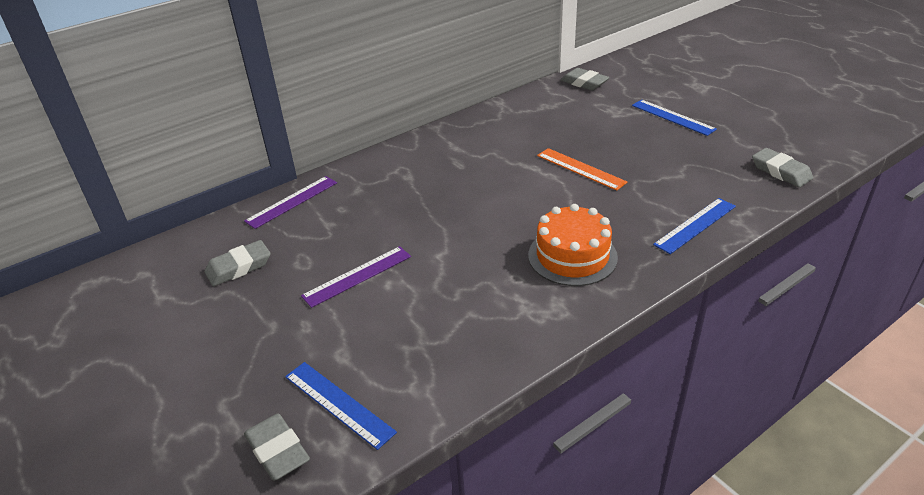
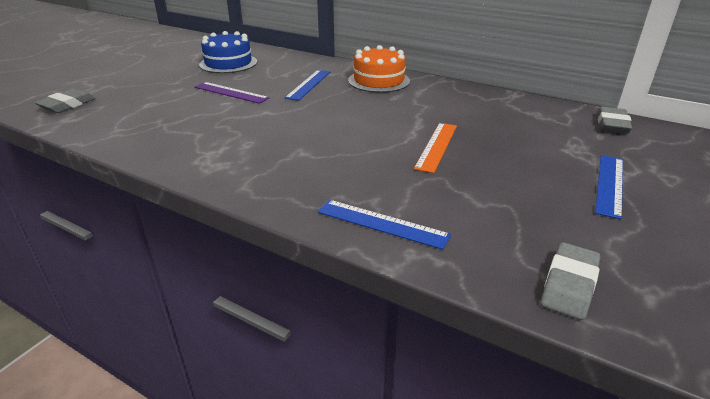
camera: 65 degrees right, 5 degrees down
(239, 267) = (228, 63): grey eraser -> blue cake
(292, 201) = (304, 60): purple ruler -> none
(338, 404) = (104, 112): blue ruler -> blue ruler (308, 84)
(572, 256) = (289, 162): orange cake -> orange cake (379, 81)

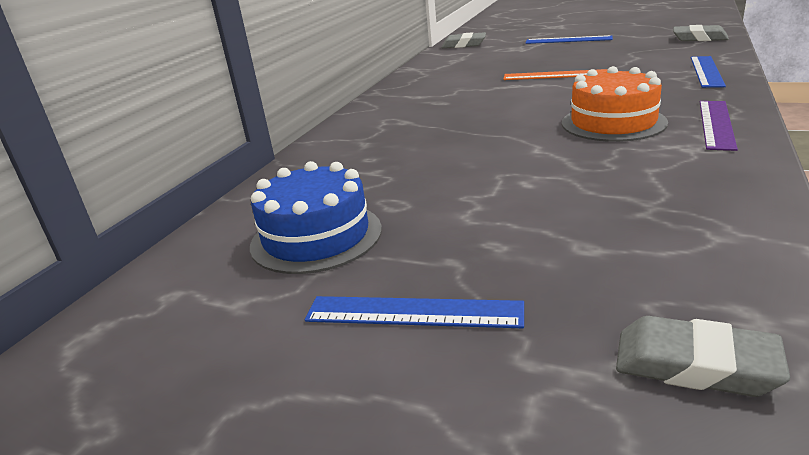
camera: 95 degrees left, 5 degrees down
(231, 92) = (480, 190): purple ruler -> purple ruler (716, 124)
(308, 84) = (417, 147): blue ruler -> blue ruler (413, 312)
(379, 81) = (387, 116): orange cake -> orange cake (613, 123)

